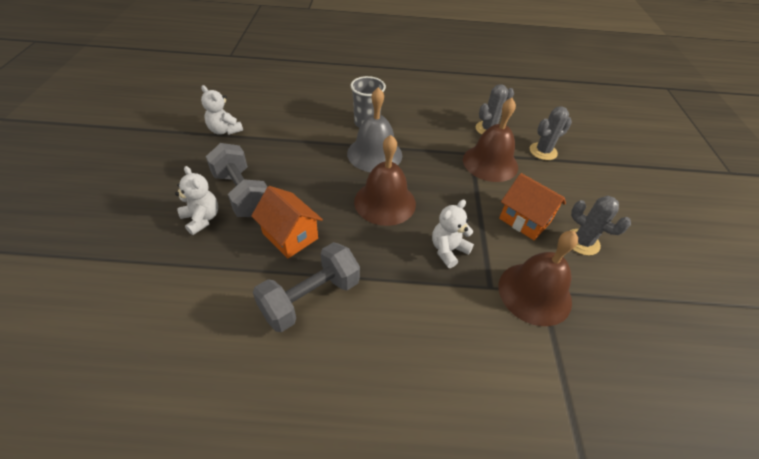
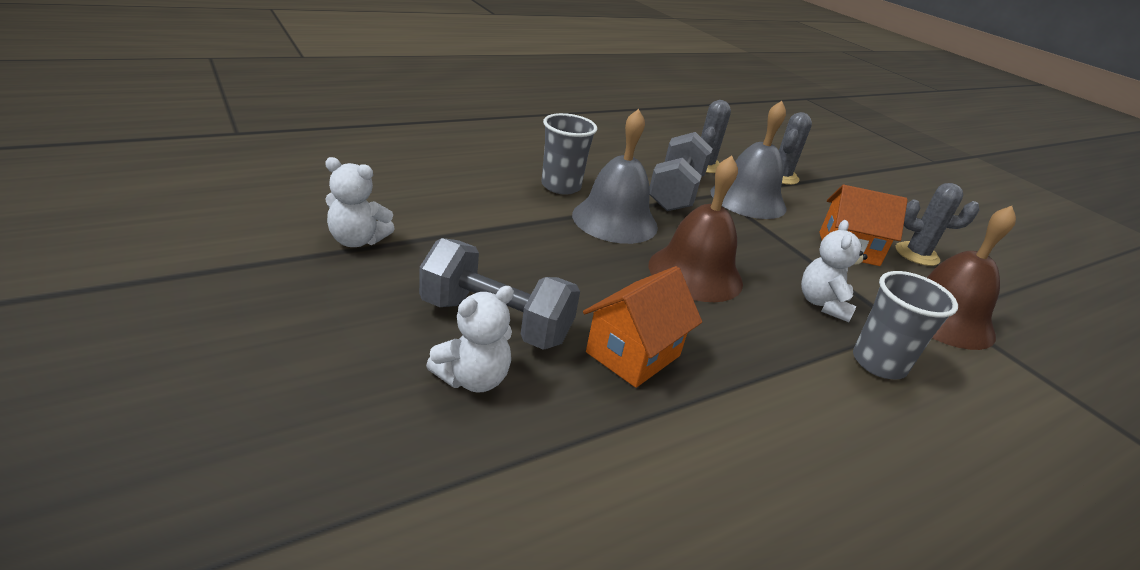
camera: 35 degrees left, 15 degrees down
(202, 219) = (473, 378): white teddy bear -> white teddy bear turned 120 degrees clockwise
(290, 236) = (633, 354): orange house -> orange house turned 60 degrees counterclockwise
(310, 298) = (754, 422): grey dumbbell -> grey dumbbell (675, 192)
(436, 300) = (878, 363): none -> grey cup
(490, 163) = (748, 199): brown bell -> grey bell

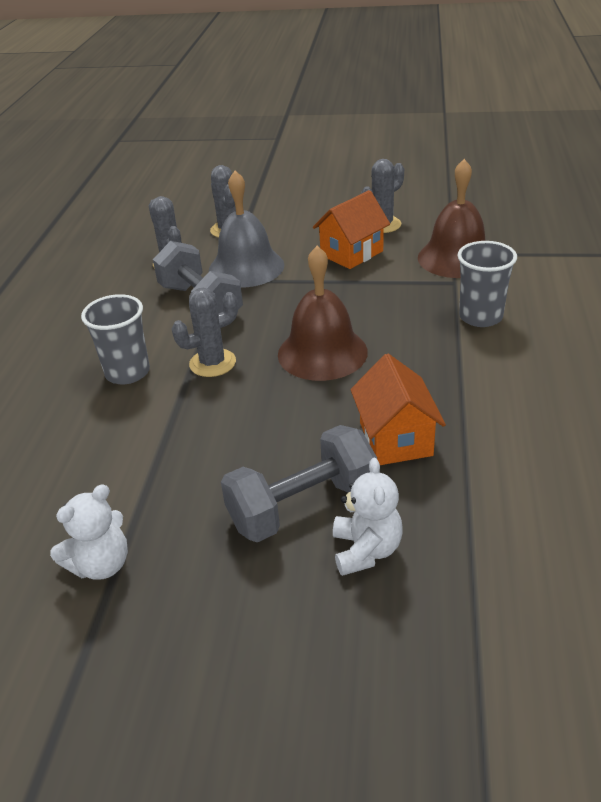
camera: 45 degrees left, 5 degrees up
(615, 220) = (212, 363): grey bell -> grey cactus
(822, 304) = (405, 306): white teddy bear -> none

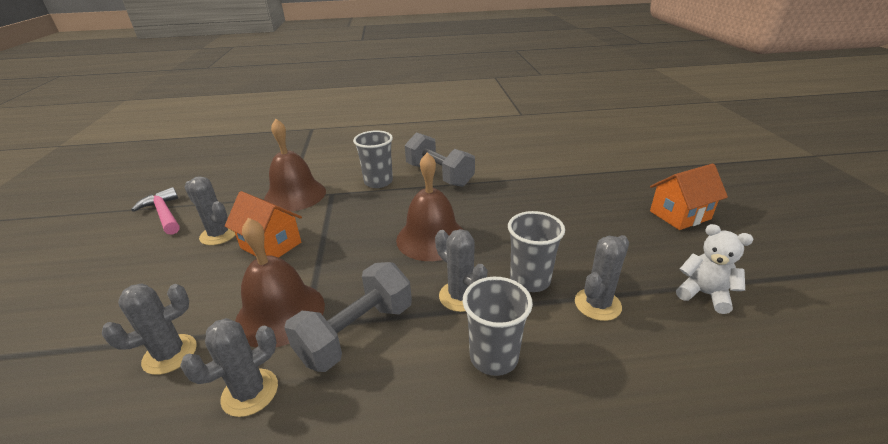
camera: 105 degrees left, 5 degrees down
(144, 458) = (597, 304): none -> grey cactus
(210, 416) = (530, 280): none -> grey cup
(246, 267) = (280, 313): grey bell -> brown bell
(302, 506) = (588, 222): grey dumbbell -> grey dumbbell (439, 175)
(366, 550) = (602, 199): white teddy bear -> none
(395, 439) = (513, 199): orange house -> orange house (680, 215)
(433, 192) = (164, 214): none -> pink hammer

